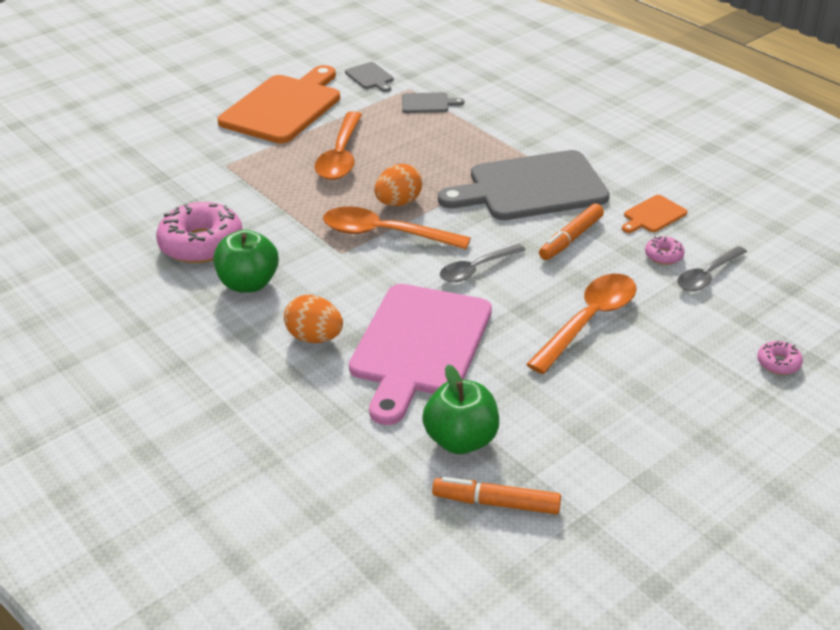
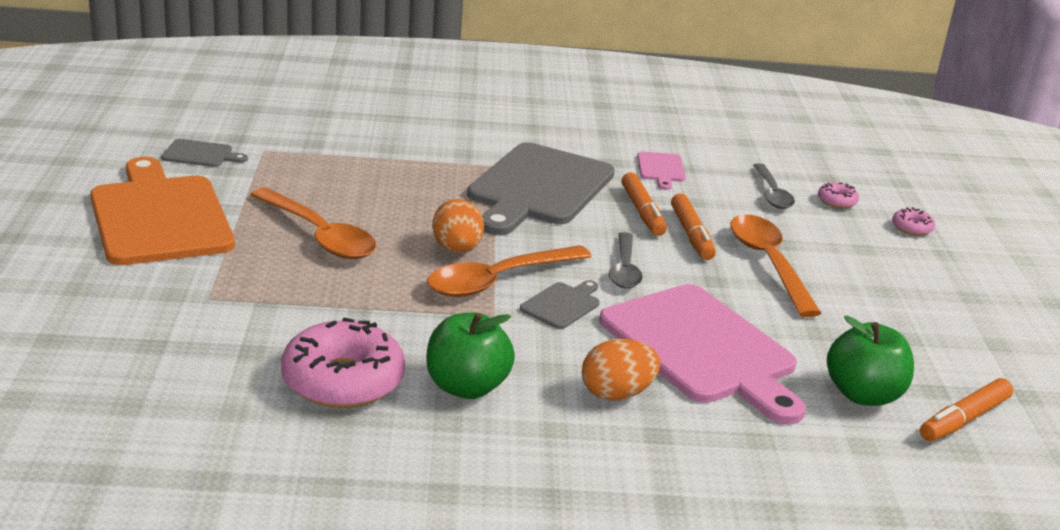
camera: 55 degrees left, 10 degrees down
(427, 103) = (309, 156): grey cutting board -> grey cutting board (562, 305)
(573, 272) = (691, 235): none -> orange marker
(653, 215) = (661, 169): orange cutting board -> pink cutting board
(663, 255) = (722, 194): pink donut -> pink donut (837, 201)

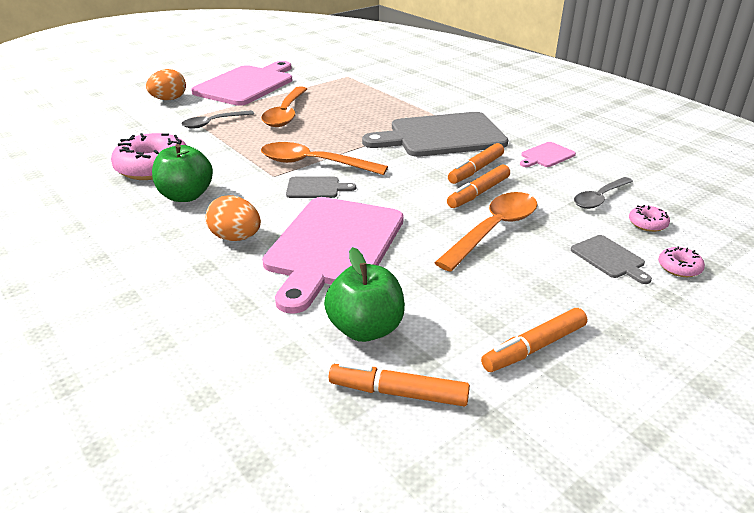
camera: 55 degrees right, 5 degrees up
(159, 217) = (247, 85): orange cutting board -> pink cutting board
(200, 154) = (318, 69): grey cutting board -> grey cutting board (609, 258)
(457, 250) = (329, 143): orange egg -> orange egg (169, 99)
(624, 269) = (392, 189): grey spoon -> grey spoon (213, 123)
(958, 337) = (534, 348): none -> orange marker

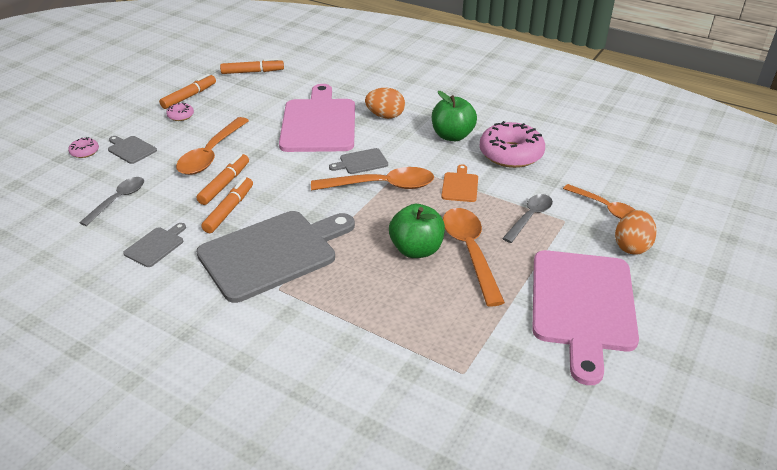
camera: 160 degrees right, 5 degrees up
(146, 119) = (604, 207): none -> orange spoon
(240, 151) = (460, 186): none -> orange cutting board
(366, 329) = (277, 89): green apple -> green apple (416, 250)
(546, 155) = (156, 246): pink cutting board -> grey cutting board
(647, 224) = (88, 182): pink donut -> pink donut (181, 116)

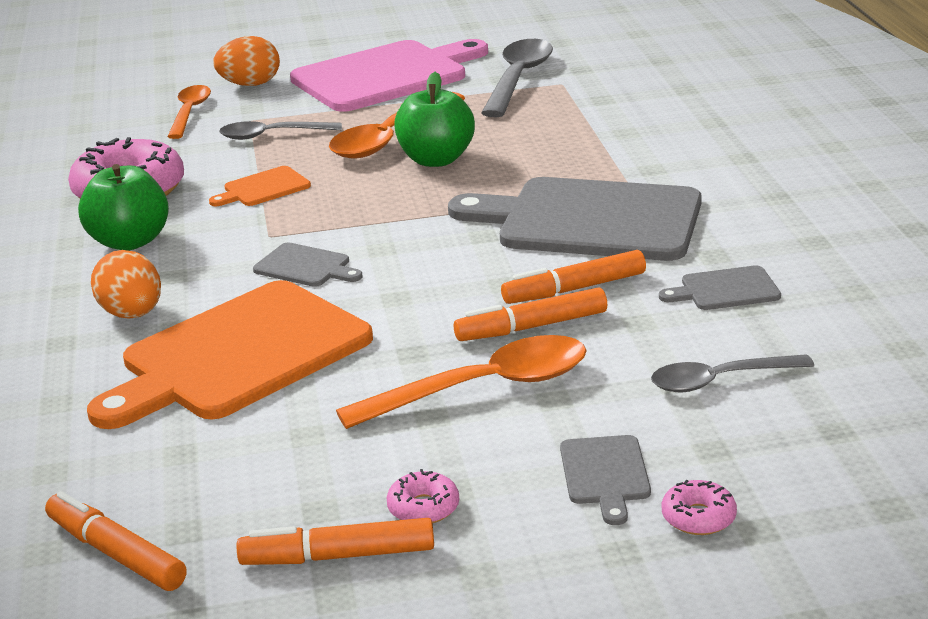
camera: 130 degrees left, 10 degrees down
(319, 123) = (238, 355): pink cutting board -> orange cutting board
(381, 186) = (343, 228): orange spoon -> none
(499, 358) = (518, 79): none -> grey spoon

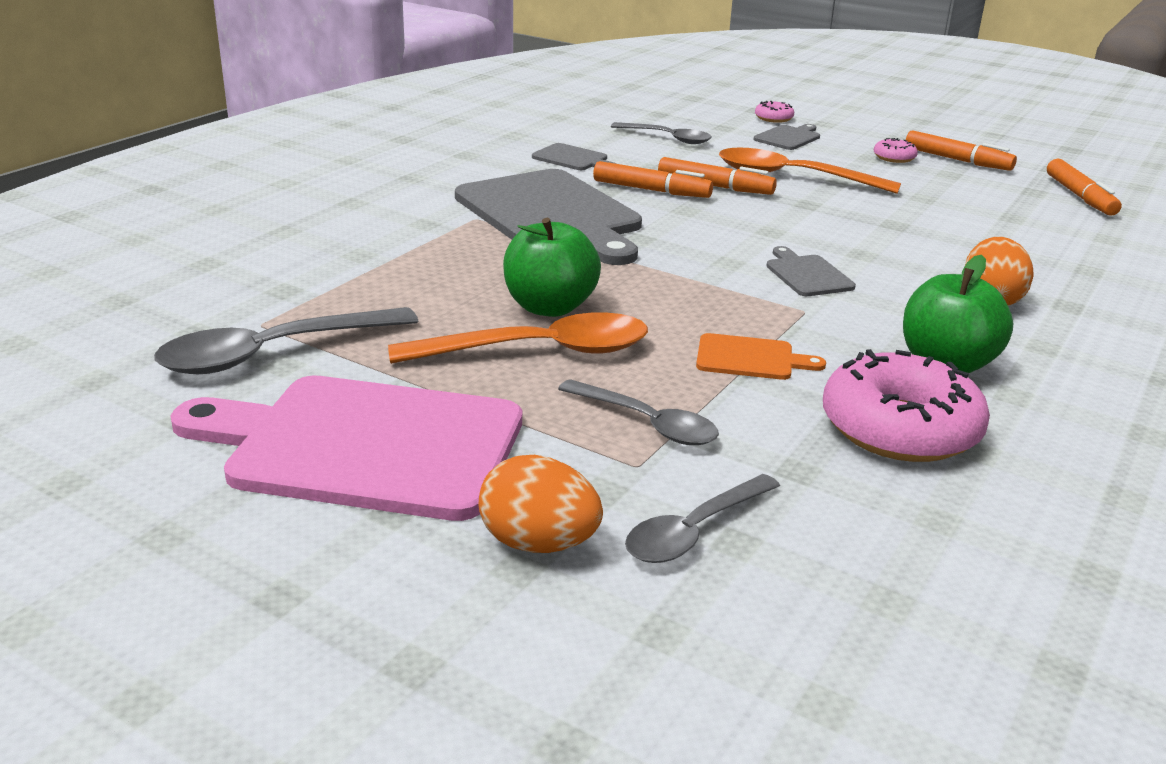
camera: 140 degrees left, 0 degrees up
(190, 112) = (694, 531): orange spoon -> grey spoon
(238, 355) = (927, 244): orange cutting board -> none

